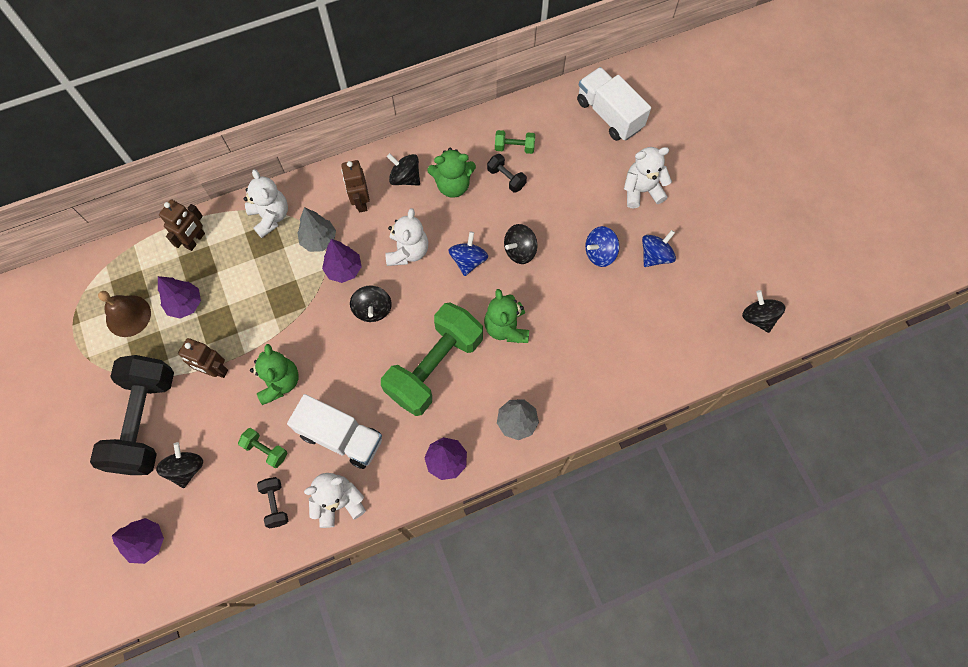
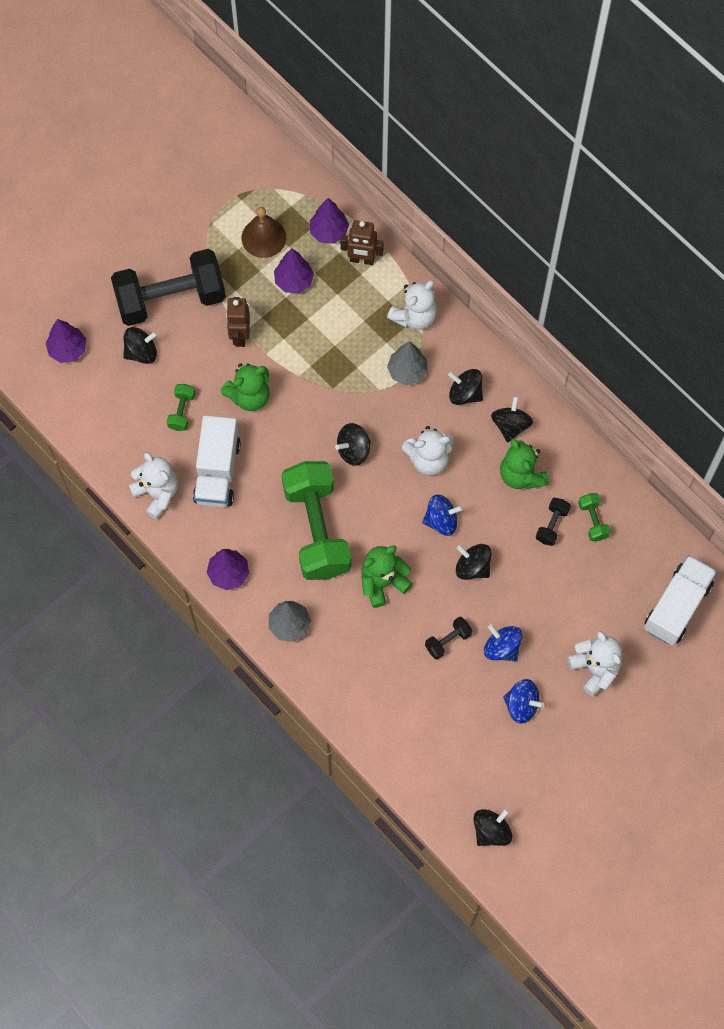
camera: 70 degrees right, 0 degrees up
(275, 504) = (137, 440): black dumbbell -> black dumbbell (448, 641)
(344, 269) = (385, 407): purple tree -> purple tree (329, 232)
(360, 202) = (465, 393): brown robot -> black spinning top
(435, 367) = (317, 529): green dumbbell -> green dumbbell turned 60 degrees clockwise

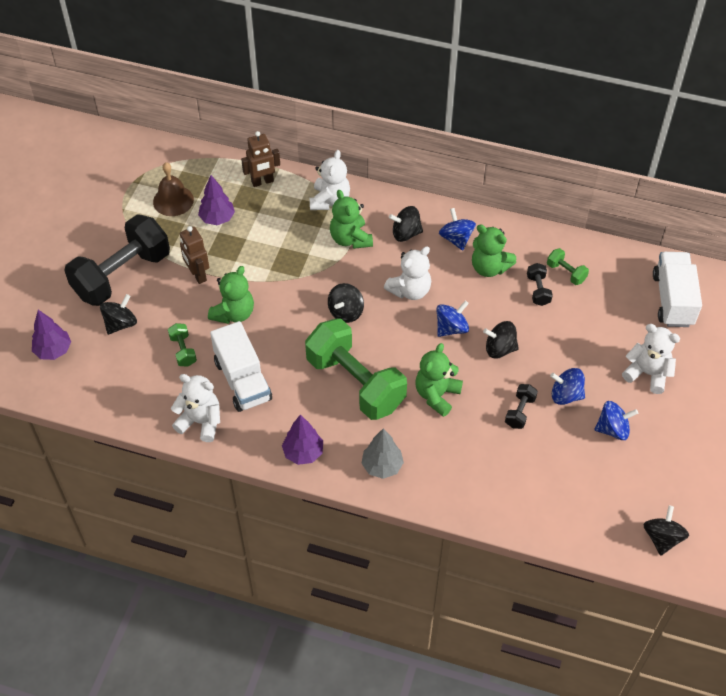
camera: 30 degrees left, 15 degrees down
(329, 232) = (223, 175): purple tree -> none
(407, 371) = (350, 239): grey tree -> green teddy bear
(510, 425) = (456, 238): black spinning top -> blue spinning top

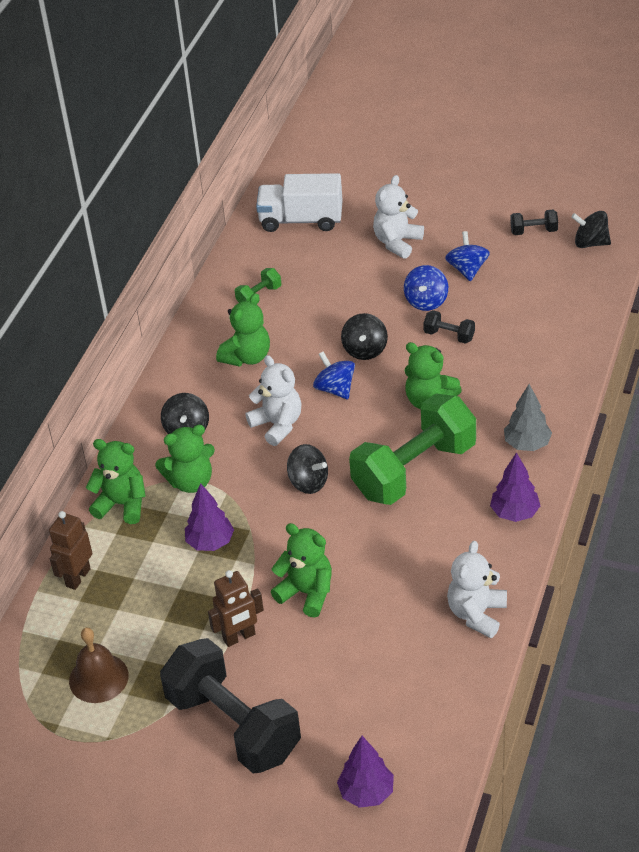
camera: 85 degrees left, 10 degrees down
(120, 324) = (320, 717): black spinning top -> none
(183, 350) = (366, 642): green dumbbell -> none
(217, 219) = (140, 623): purple tree -> purple tree (210, 542)
(243, 380) = (413, 576): white truck -> none
(262, 182) = (77, 577): brown robot -> brown robot turned 135 degrees counterclockwise
(330, 200) = (122, 504): white teddy bear -> green teddy bear
(456, 238) = (200, 385): blue spinning top -> none
(538, 290) = (283, 318): black dumbbell -> black dumbbell (534, 231)

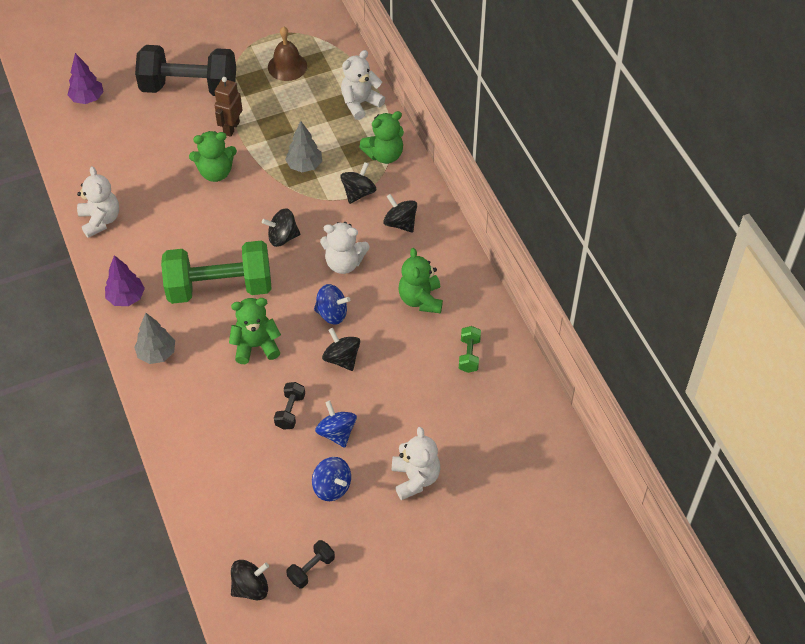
camera: 135 degrees right, 10 degrees up
(77, 577) = (360, 103): brown robot -> white teddy bear
(191, 482) = (358, 193): green teddy bear -> black spinning top
(210, 542) = (304, 166): purple tree -> grey tree
(301, 220) = (517, 450): white truck -> none
(414, 470) = (219, 287): green dumbbell -> green dumbbell turned 75 degrees clockwise
(449, 335) = (290, 411): black dumbbell -> black dumbbell turned 60 degrees counterclockwise

